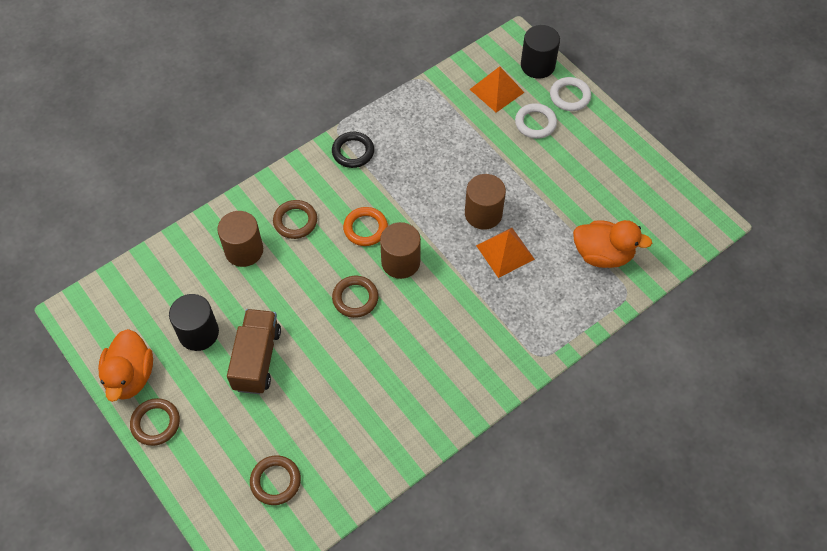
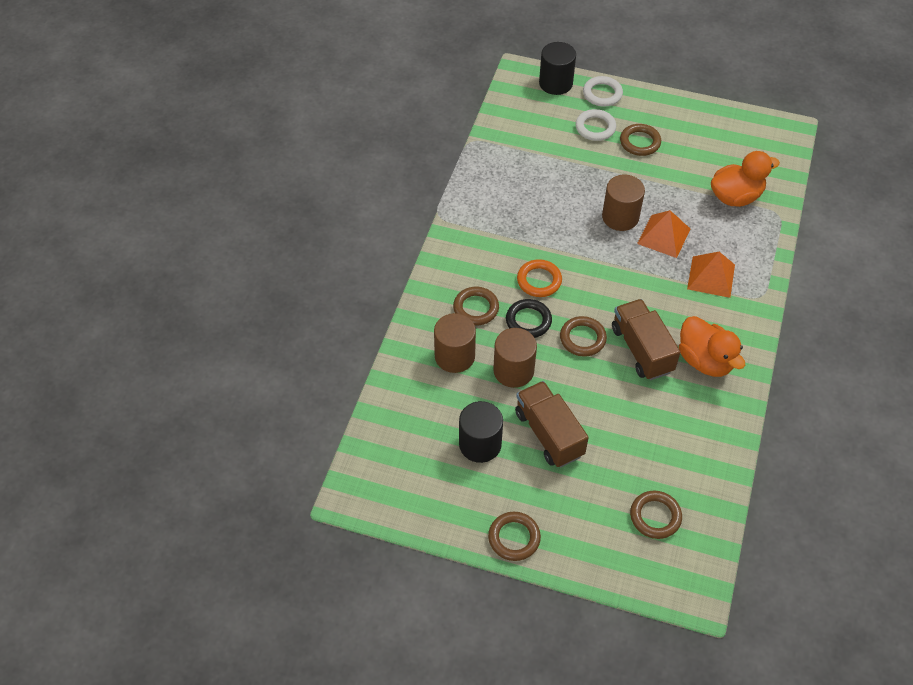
camera: 35 degrees left, 5 degrees down
(130, 376) = (455, 515): orange duck -> orange duck (705, 360)
(353, 152) = (471, 227): black ring -> black ring (528, 321)
(394, 338) = (642, 349): none -> brown truck
(400, 262) = (591, 290): brown cylinder -> brown cylinder (513, 370)
(496, 90) = (542, 118): orange pyramid -> orange pyramid (711, 276)
(562, 157) = (640, 142): none -> brown ring

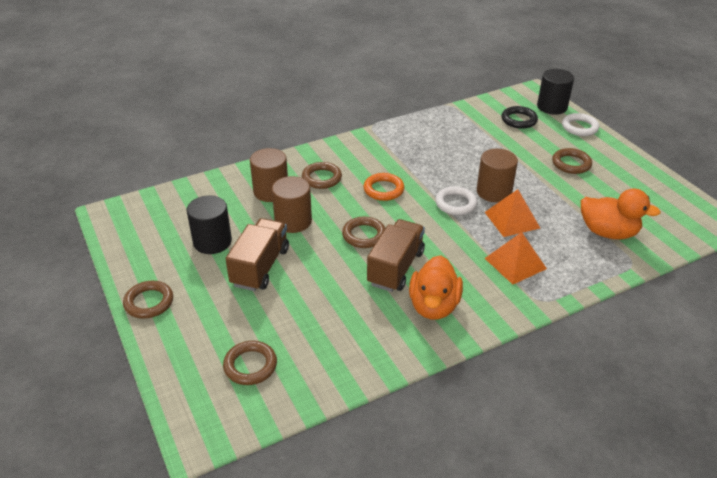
camera: 45 degrees right, 15 degrees down
(528, 321) = (343, 204): black ring -> black ring (519, 120)
(595, 127) = (547, 140): white ring -> white ring (456, 204)

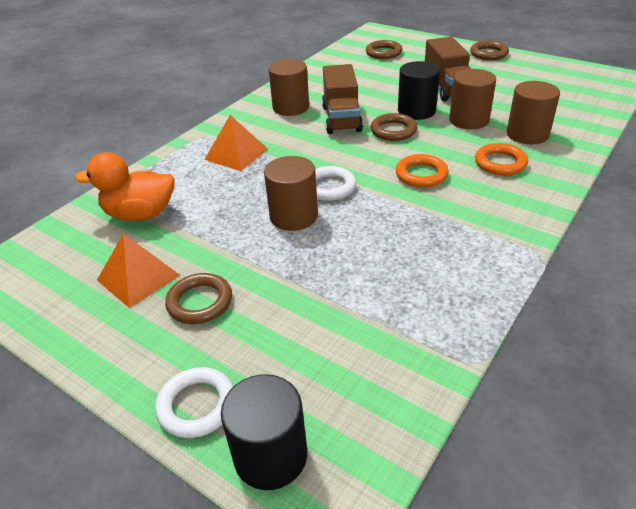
camera: 155 degrees right, 0 degrees up
(212, 242) = (508, 88): black cylinder -> black cylinder (416, 111)
(322, 178) = (500, 163): brown ring -> orange ring
(433, 306) = (291, 107): orange duck -> brown cylinder
(512, 220) = (256, 191): orange pyramid -> orange pyramid (138, 277)
(519, 120) = (322, 375): black ring -> none

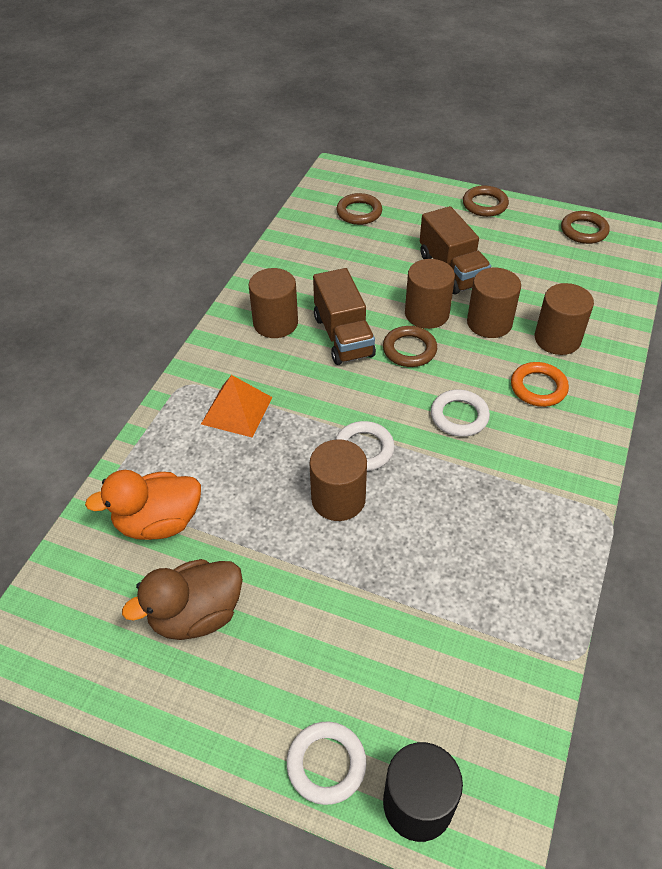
camera: 15 degrees left, 10 degrees up
(138, 277) = (196, 615): orange pyramid -> brown duck
(200, 302) = (279, 636): brown ring -> brown ring (584, 231)
(416, 111) = (426, 314): black cylinder -> brown cylinder
(421, 174) = (459, 416): orange ring -> white ring

